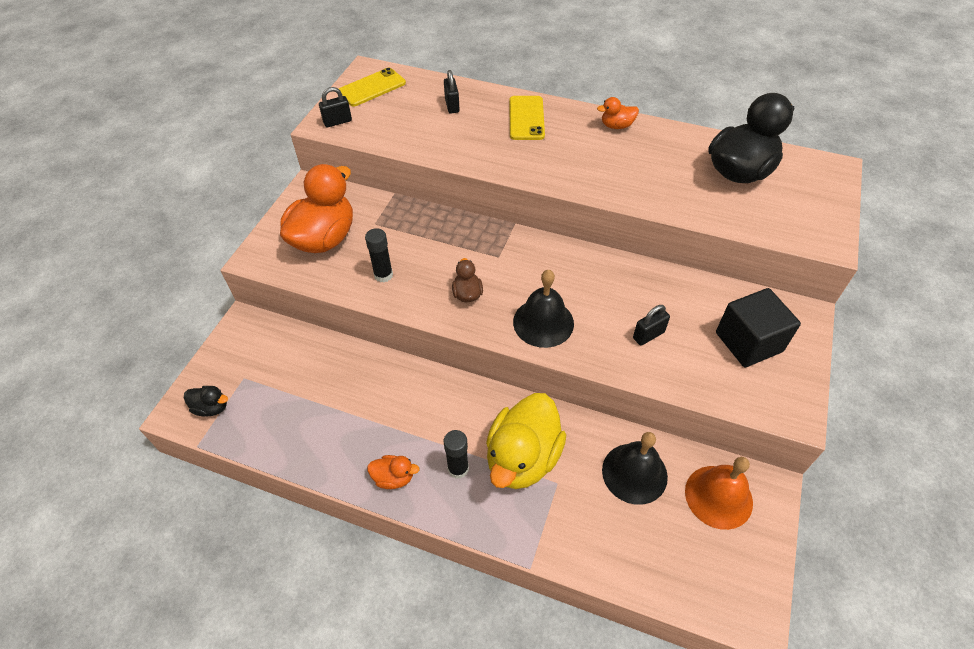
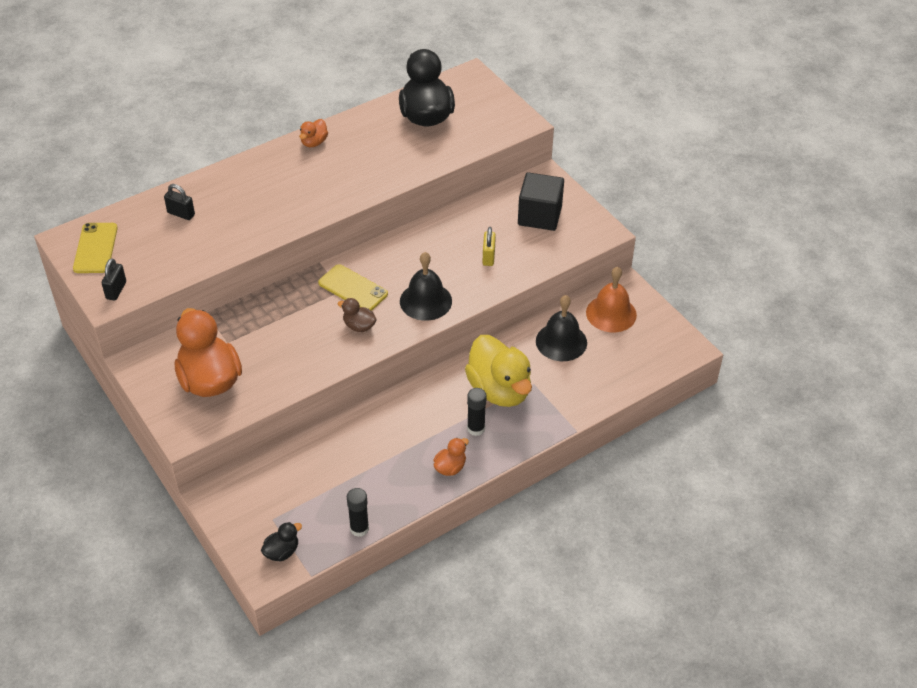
camera: 55 degrees left, 5 degrees down
(383, 275) = (289, 363): black glue stick -> black glue stick (359, 528)
(526, 118) = (248, 182): yellow phone -> yellow phone (353, 288)
(648, 335) = (488, 257): black padlock -> yellow padlock

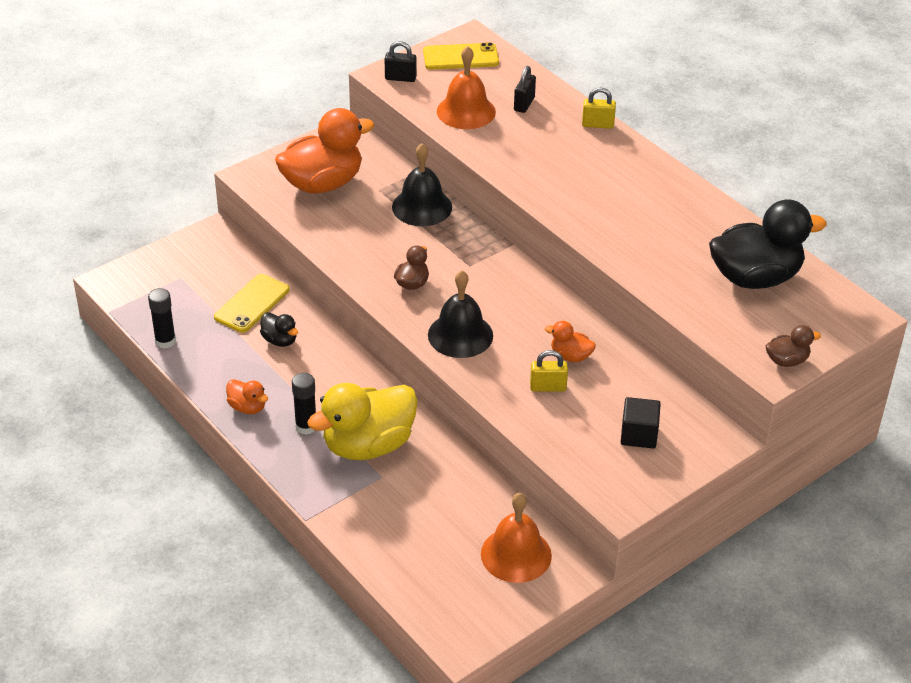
camera: 85 degrees right, 5 degrees down
(181, 250) = (466, 111): none -> orange bell
(222, 174) = (597, 125): none -> yellow padlock
(282, 552) = (139, 288): black duck -> black duck (280, 340)
(314, 142) = (673, 187): orange duck -> orange duck (570, 356)
(353, 288) = (473, 273): yellow phone -> yellow phone (252, 303)
(513, 114) = (787, 361): none -> brown duck
(539, 216) = (639, 435): black cube -> black cube, size x0.64
(561, 341) = (456, 502): black bell -> black bell (422, 207)

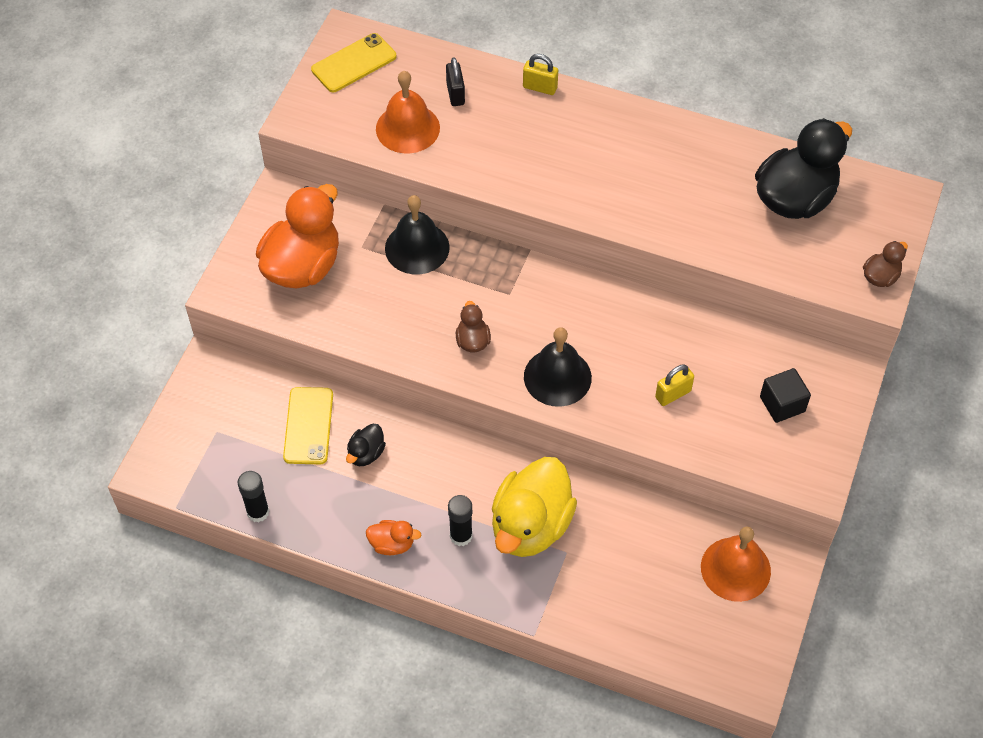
camera: 30 degrees left, 15 degrees up
(280, 340) = (366, 453): black duck -> black duck turned 105 degrees clockwise
(400, 78) = (315, 116): black padlock -> none
(570, 356) = (668, 350): orange duck -> none
(597, 125) = (540, 87): yellow padlock -> yellow padlock turned 45 degrees clockwise

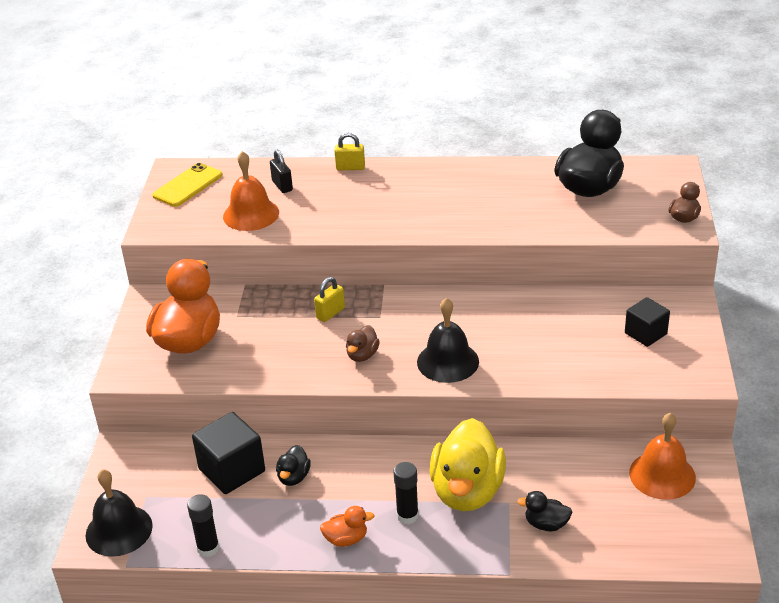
camera: 15 degrees left, 20 degrees down
(308, 426) = (232, 470): yellow phone -> black cube
(417, 248) = (286, 305): black bell -> black bell (119, 530)
(472, 341) = (362, 355): brown duck -> brown duck turned 135 degrees counterclockwise
(593, 590) = (546, 524): none -> black duck
(673, 394) = (552, 349): yellow padlock -> yellow padlock (330, 313)

